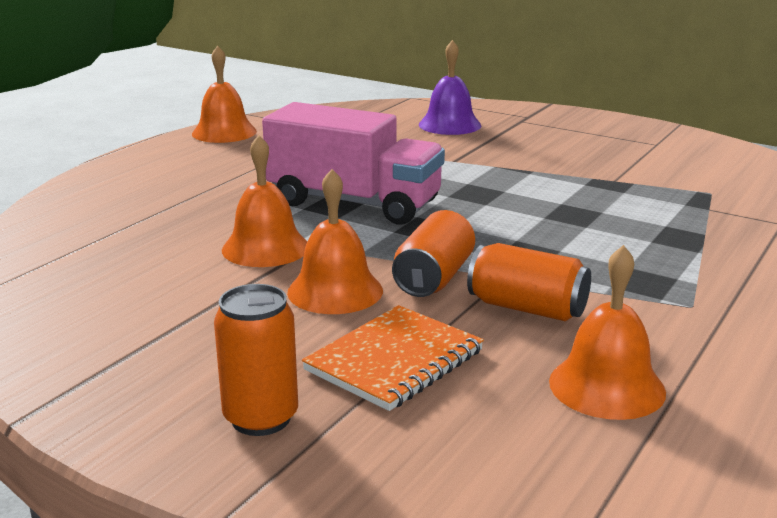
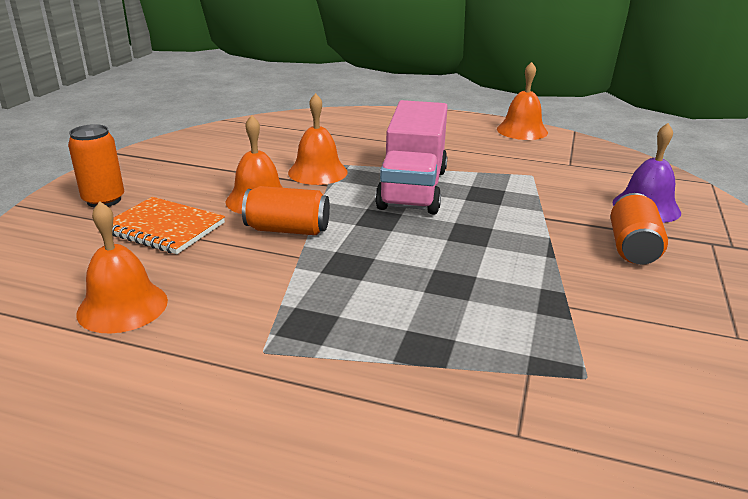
camera: 75 degrees right, 5 degrees up
(527, 308) = (244, 269): orange can -> orange can (632, 247)

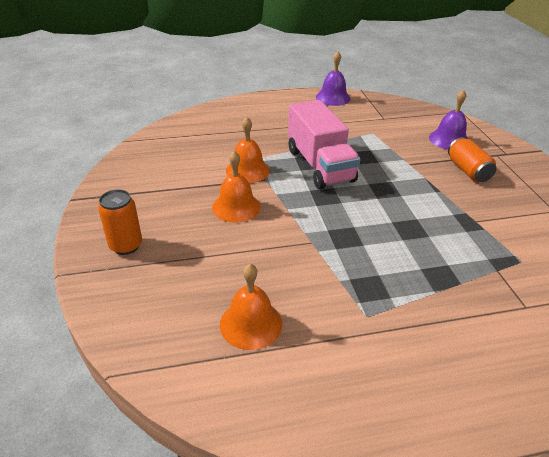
camera: 30 degrees left, 10 degrees up
(164, 228) = (201, 253): orange notebook -> none
(287, 230) = (282, 224): orange can -> none
(522, 130) = (333, 97): orange bell -> purple bell

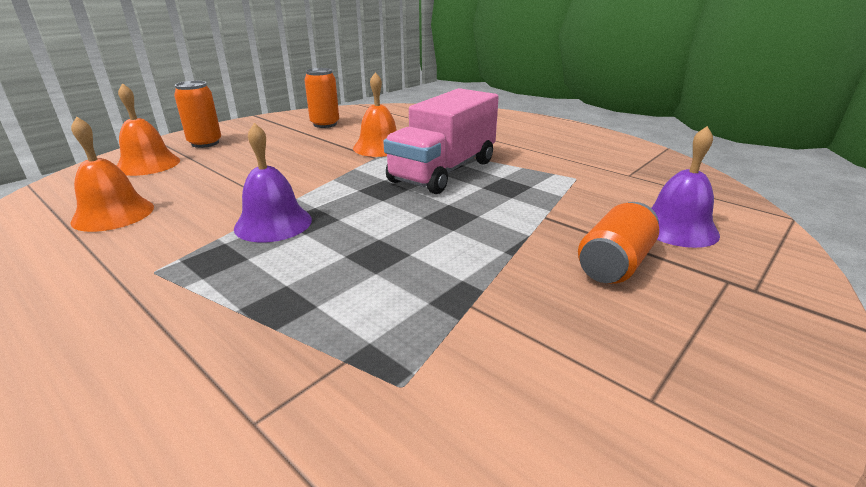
camera: 55 degrees right, 10 degrees down
(159, 173) = (325, 124): none -> orange can
(236, 207) = (307, 159): orange bell -> orange bell (148, 164)
(333, 97) = (609, 140): purple bell -> purple bell (273, 223)

